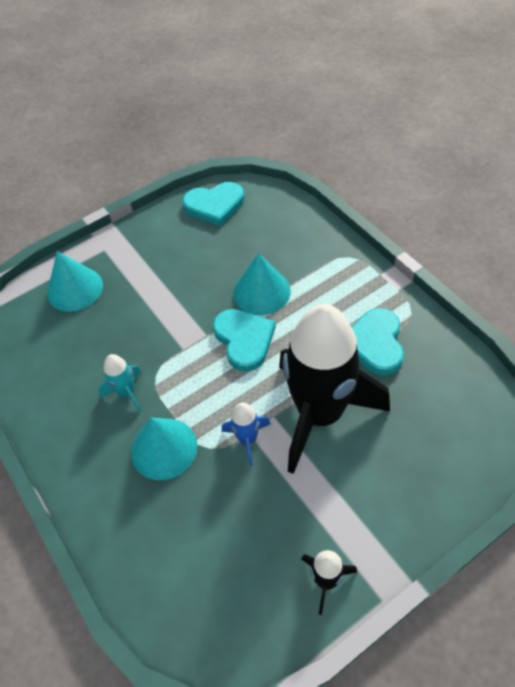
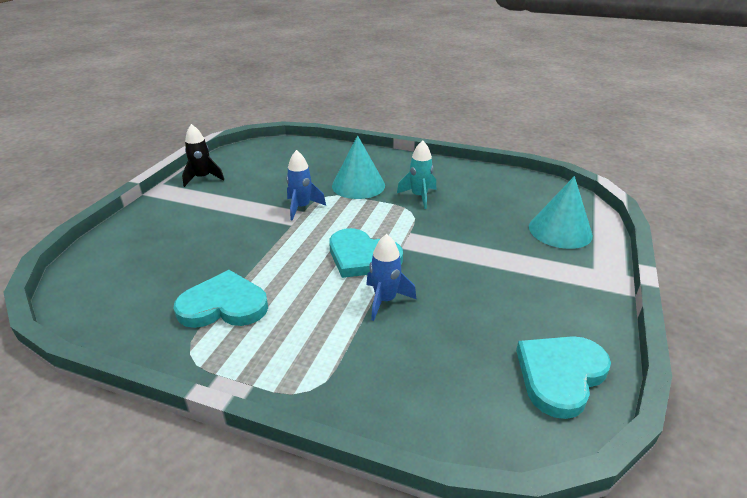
camera: 140 degrees right, 20 degrees down
(261, 292) = (385, 300): turquoise cone -> blue rocket
(320, 414) = (252, 238): black rocket -> none
(375, 343) = (224, 305): turquoise heart -> turquoise heart turned 60 degrees counterclockwise

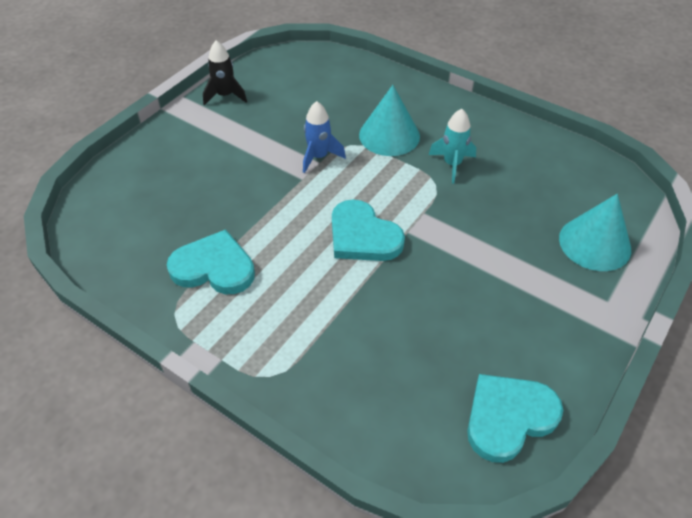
camera: 15 degrees right, 15 degrees up
(385, 300) = (368, 295): blue rocket -> none

